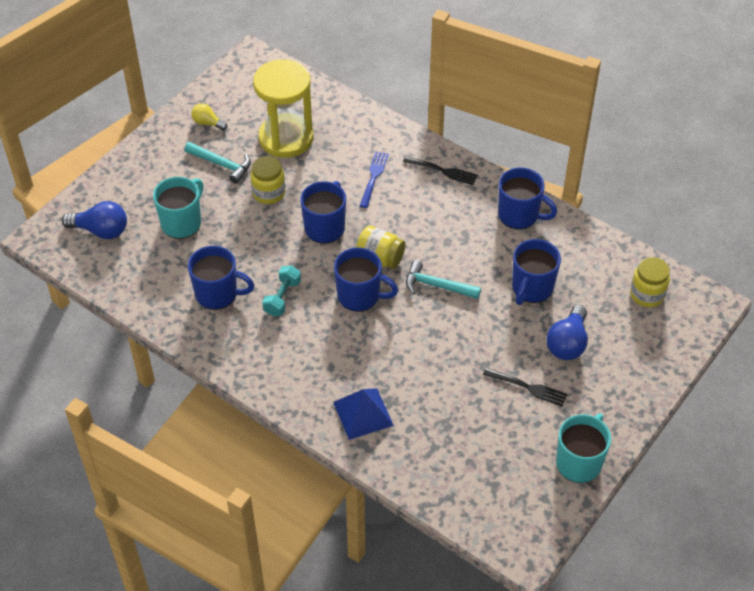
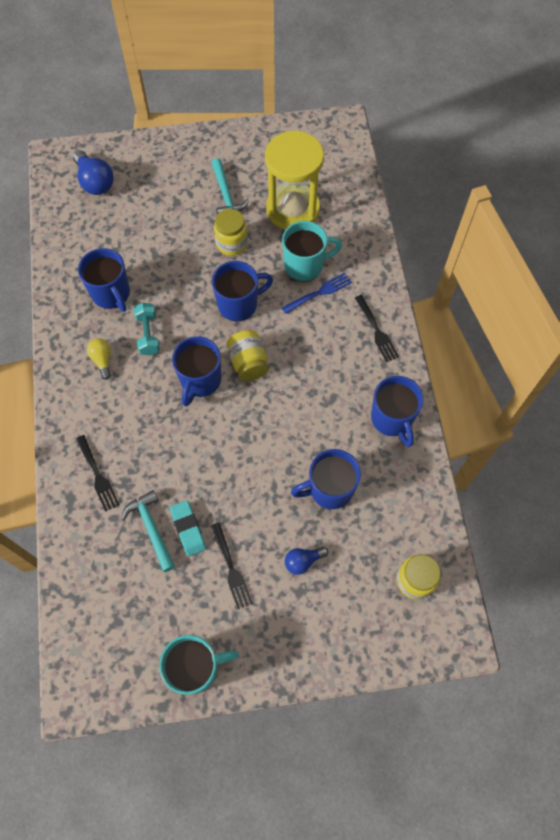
camera: 45 degrees right, 15 degrees up
(182, 223) = (150, 219): turquoise mug -> turquoise mug (305, 265)
(208, 123) = (253, 154): yellow light bulb -> yellow light bulb (102, 360)
(282, 298) = (148, 334): turquoise dumbbell -> turquoise dumbbell turned 75 degrees counterclockwise
(360, 296) = (200, 380): blue mug -> blue mug turned 45 degrees clockwise
(363, 413) = (97, 475): blue pyramid -> black fork
(437, 285) = (263, 422): turquoise hammer -> turquoise hammer (151, 528)
(470, 390) = (188, 529): none -> turquoise eraser
(567, 343) = (303, 561): blue light bulb -> blue light bulb, size x0.60

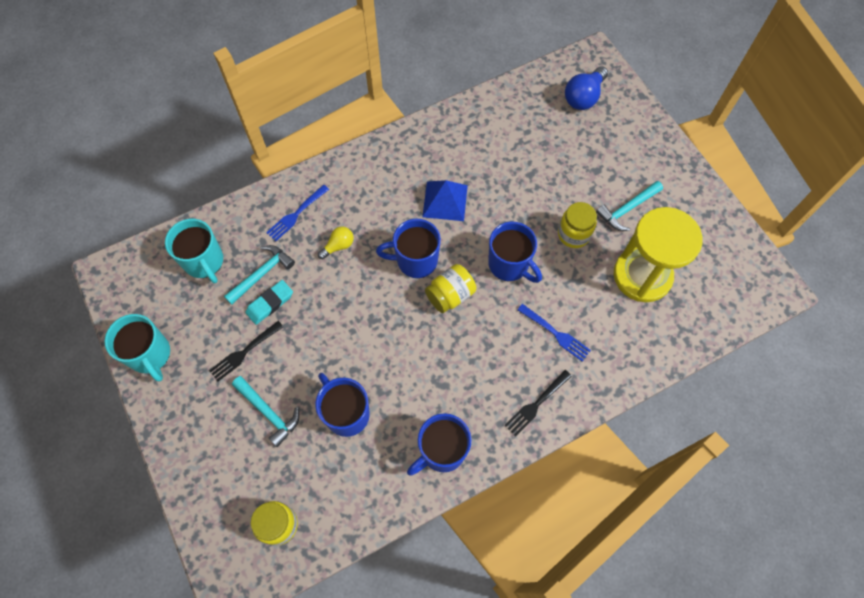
camera: 70 degrees right, 0 degrees up
(97, 475) = (296, 214): black fork -> blue fork
(102, 360) = (404, 175): yellow light bulb -> yellow light bulb (338, 246)
(111, 294) = (473, 156): blue mug -> none
(148, 334) = (445, 201): turquoise dumbbell -> blue pyramid
(303, 561) = (268, 412): blue light bulb -> turquoise hammer
(305, 265) = (581, 309): turquoise mug -> turquoise mug (204, 262)

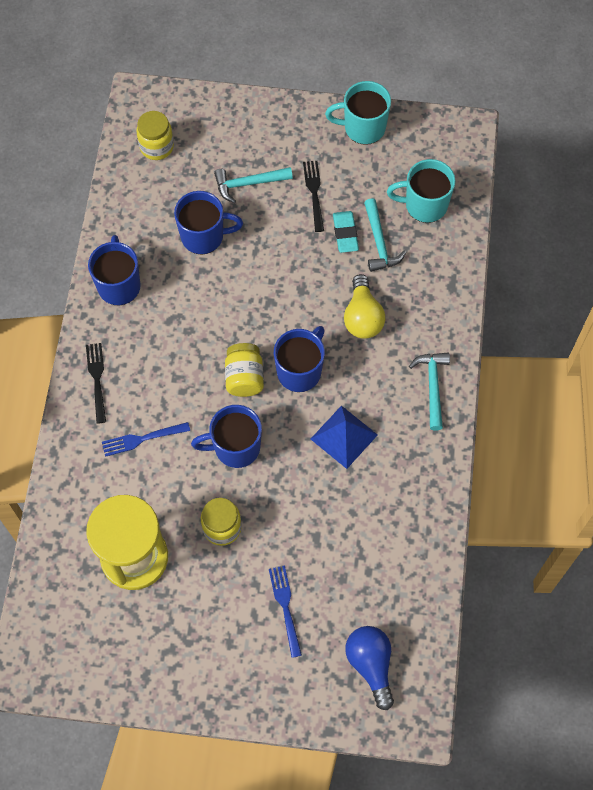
camera: 125 degrees right, 0 degrees up
(296, 214) = (422, 302): blue fork -> blue fork (285, 608)
(338, 246) = (362, 317): yellow light bulb -> yellow light bulb, size x1.67
(627, 209) = (210, 600): turquoise hammer -> turquoise hammer (432, 387)

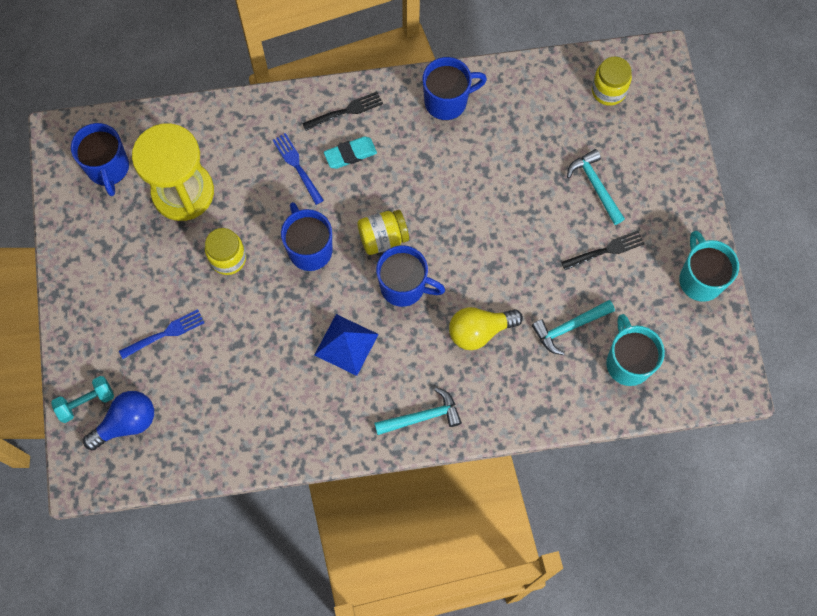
camera: 75 degrees right, 5 degrees up
(204, 236) = (523, 161): blue mug -> blue mug (108, 168)
(338, 702) = (86, 402): none -> turquoise dumbbell
(345, 233) = (568, 292): turquoise eraser -> turquoise eraser (350, 154)

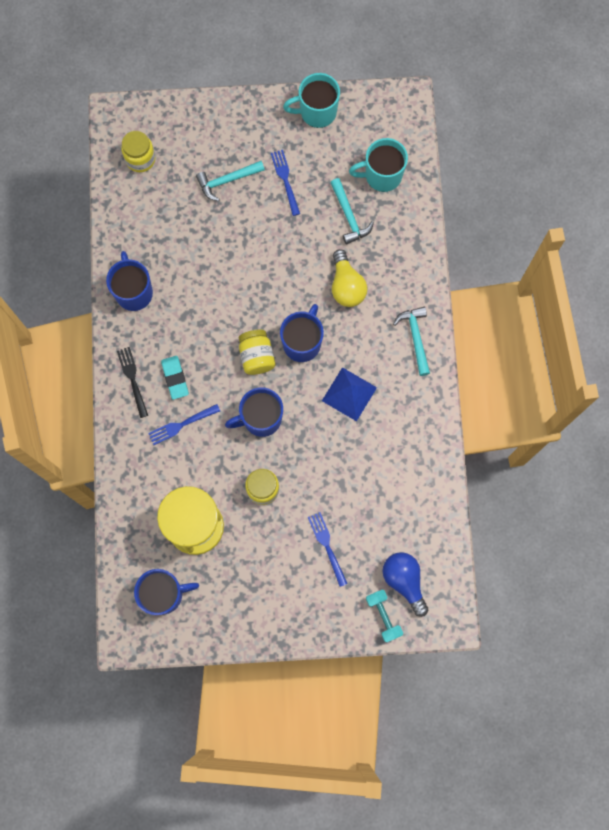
camera: 85 degrees left, 5 degrees up
(605, 251) = (285, 180): black fork -> blue fork

